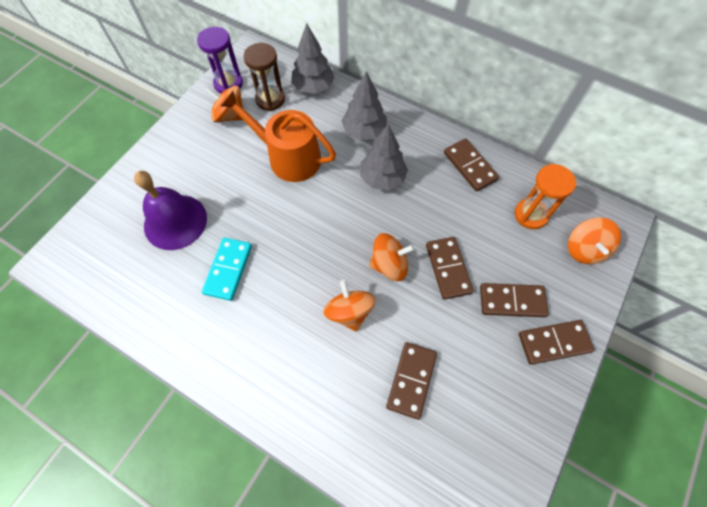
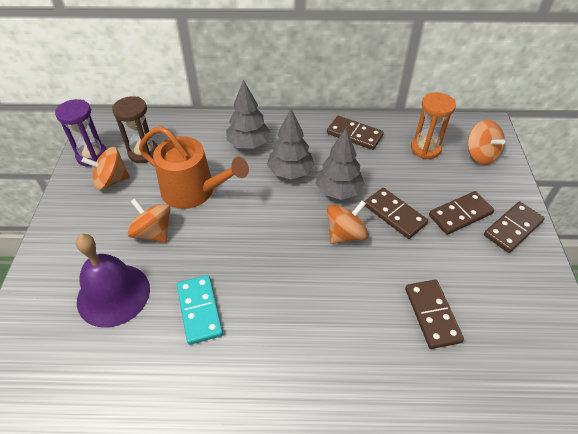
camera: 30 degrees left, 15 degrees down
(288, 157) = (194, 191): orange watering can -> orange watering can turned 150 degrees counterclockwise
(313, 87) = (178, 128): grey tree -> grey tree (338, 191)
(349, 312) = (339, 288): orange spinning top -> orange spinning top (153, 232)

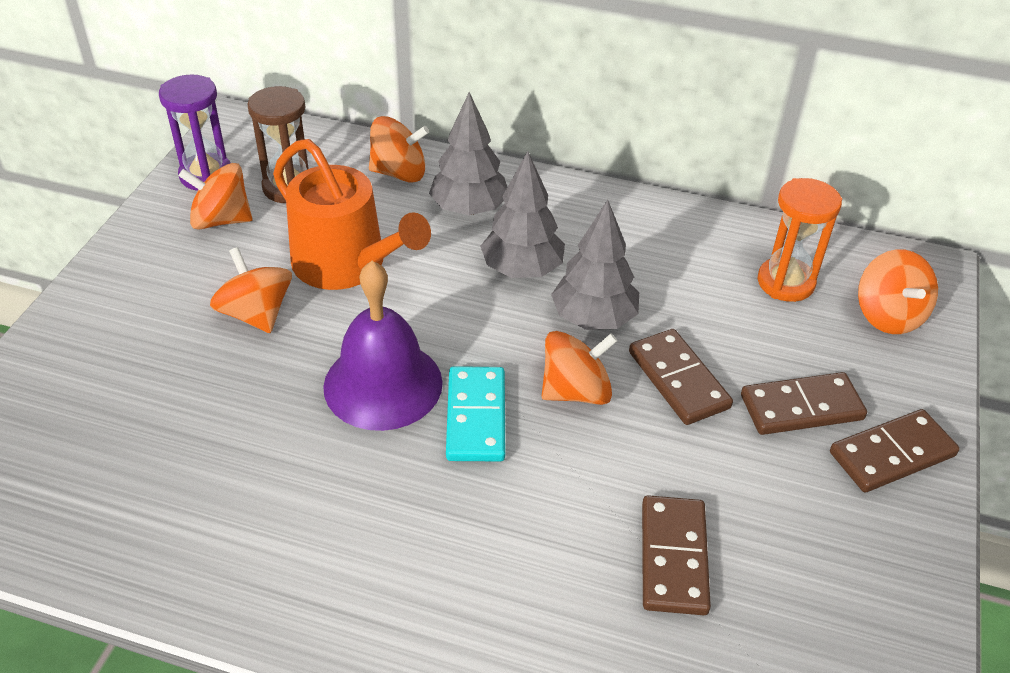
camera: 15 degrees right, 5 degrees down
(113, 294) = (158, 392): purple bell -> purple bell (383, 384)
(199, 310) = (282, 449): turquoise domino -> turquoise domino (476, 417)
(202, 131) = (399, 173): none -> orange spinning top
(354, 135) = (663, 232): brown domino -> none

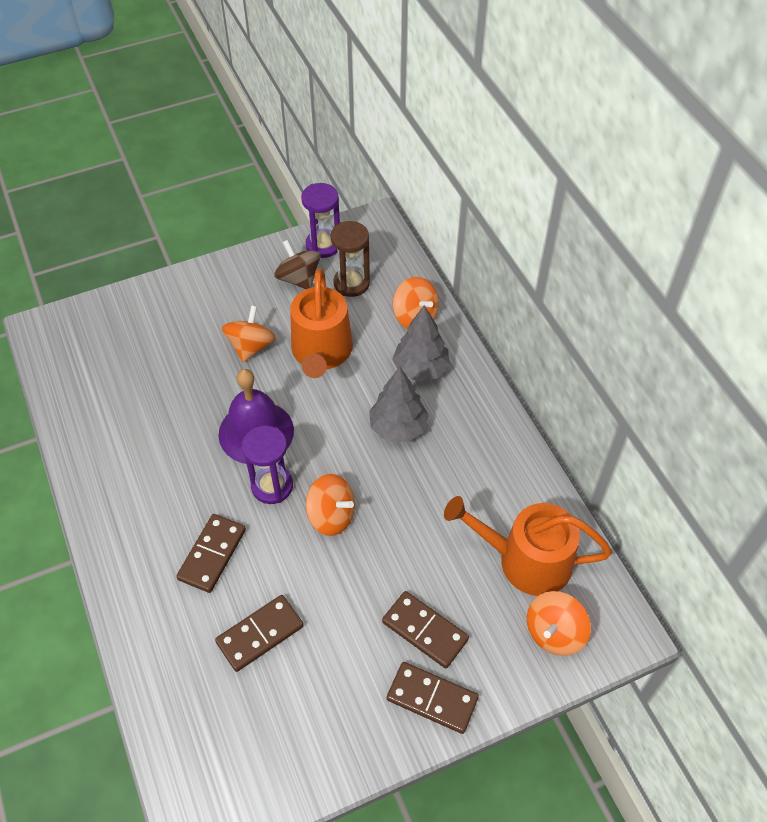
camera: 50 degrees right, 10 degrees up
(221, 220) = (298, 279): orange spinning top -> brown spinning top
(476, 417) = (272, 486): turquoise domino -> purple hourglass
(594, 319) = (394, 486): grey tree -> none
(678, 380) = (387, 557): brown domino -> brown domino (212, 554)
(785, 282) = (526, 560): orange hourglass -> orange watering can

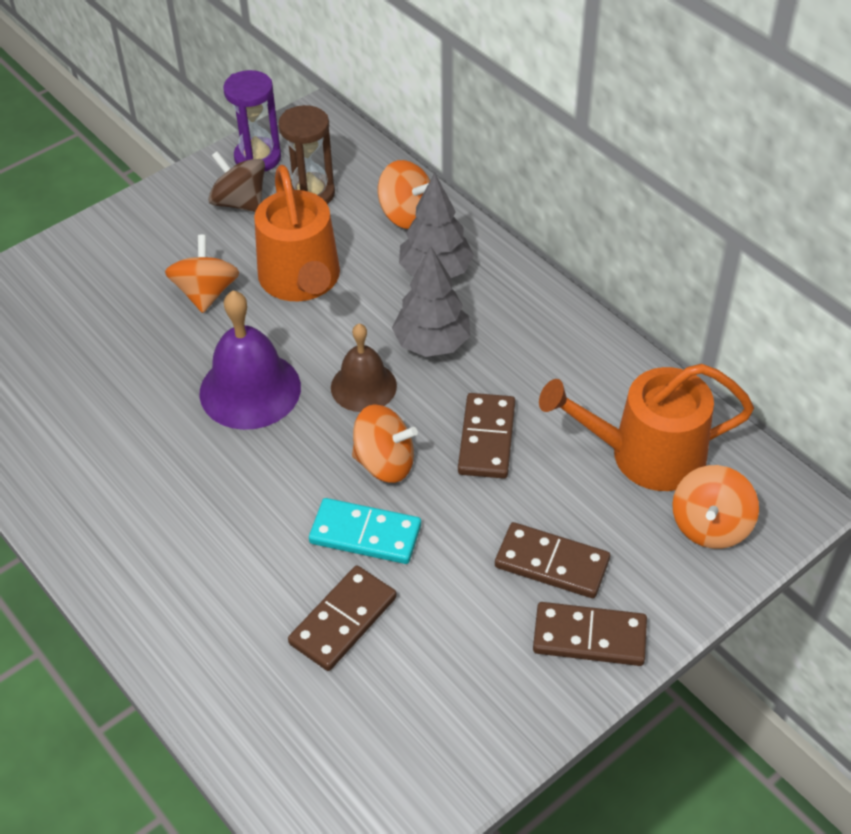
camera: 15 degrees left, 5 degrees down
(212, 554) = (245, 544): brown domino -> brown domino (487, 438)
(272, 486) = (294, 447): purple hourglass -> none
(298, 570) = (365, 534): none -> turquoise domino
(337, 450) = (363, 386): none -> brown bell

